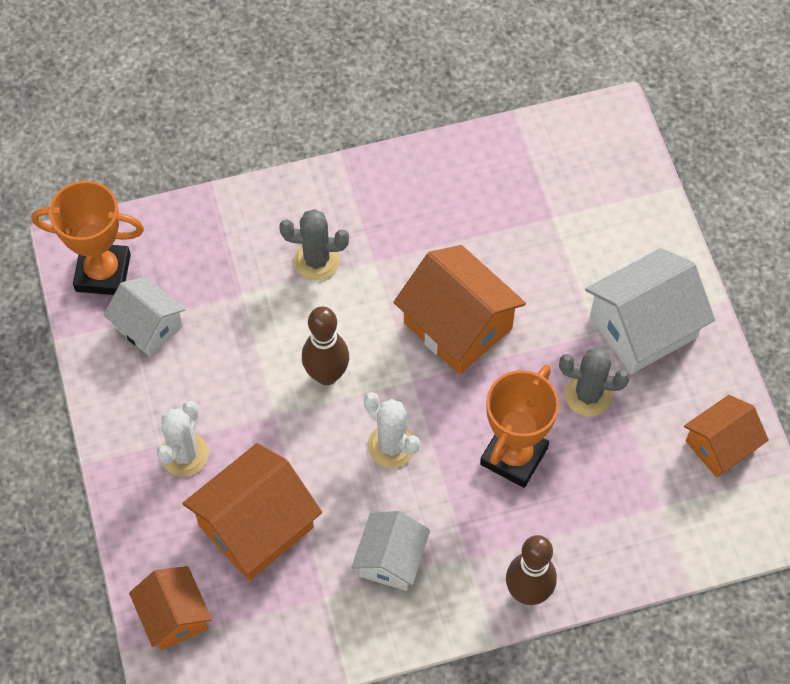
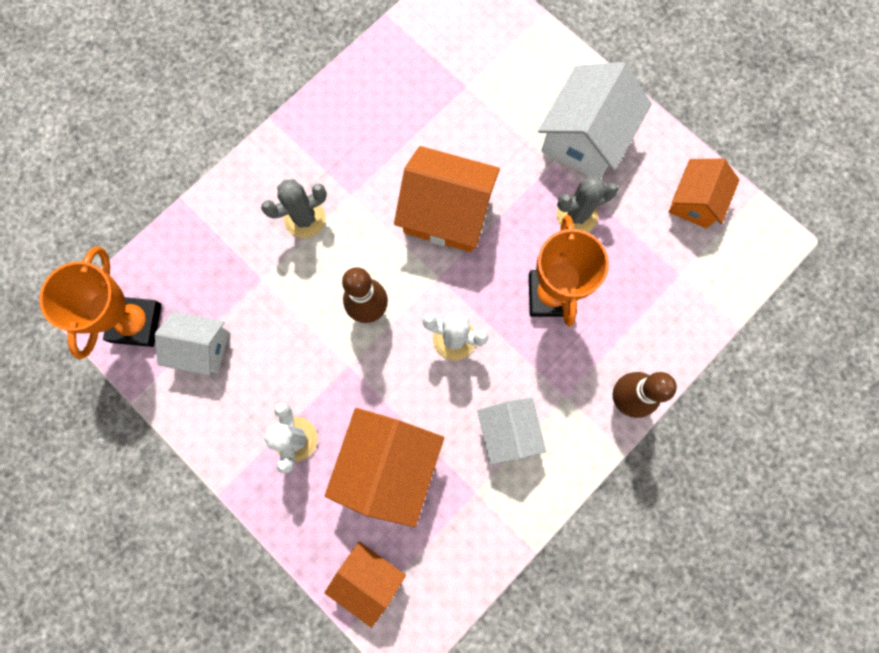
camera: 30 degrees left, 15 degrees up
(103, 273) = (136, 323): orange trophy -> orange trophy turned 60 degrees counterclockwise

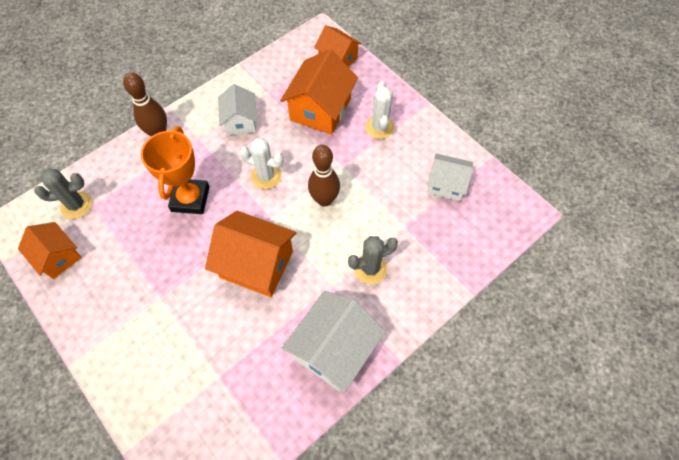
camera: 175 degrees left, 15 degrees down
(136, 323) = (496, 204): orange trophy -> none
(577, 215) = (154, 254): grey cactus -> grey cactus (76, 205)
(585, 138) = (127, 317): white house -> white house (334, 349)
(695, 201) = (58, 257): orange house -> orange house turned 75 degrees counterclockwise

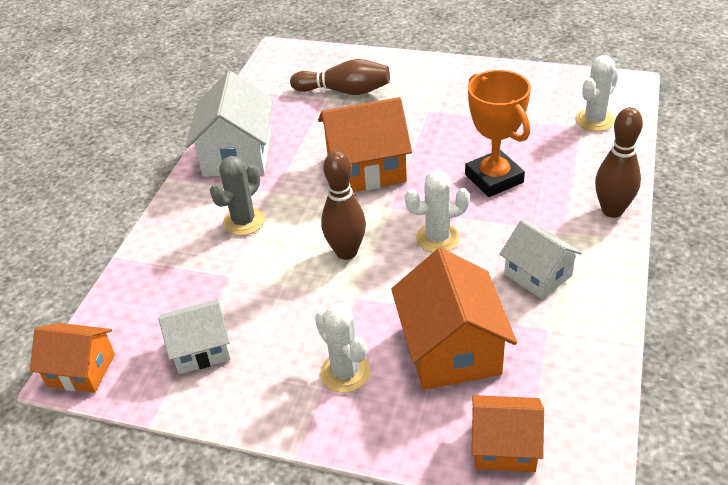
camera: 150 degrees right, 20 degrees down
(58, 257) = (552, 88): orange house -> orange house (81, 370)
(76, 205) = (594, 120): grey cactus -> white cactus
(195, 375) = (344, 91): none -> brown bowling pin

